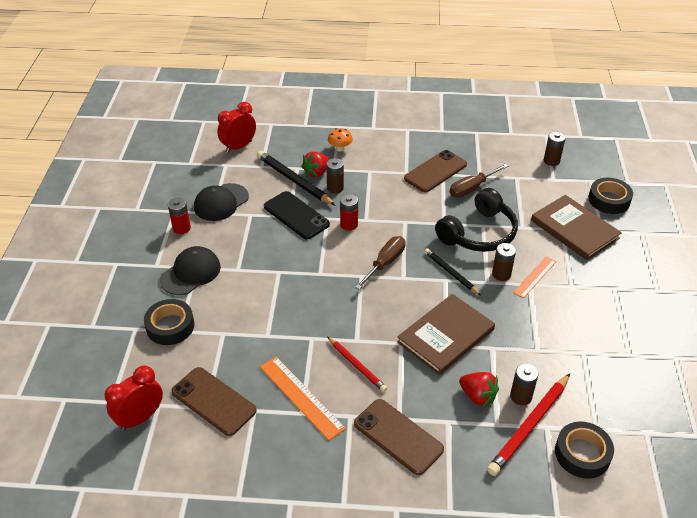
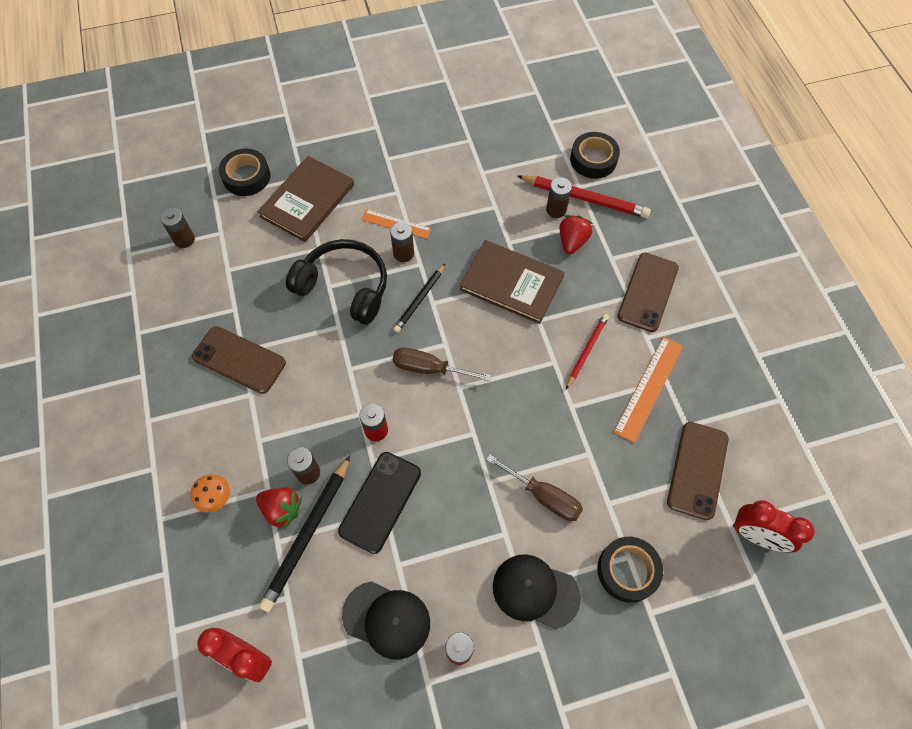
camera: 110 degrees left, 20 degrees up
(472, 188) = (263, 311): brown screwdriver -> brown screwdriver (543, 496)

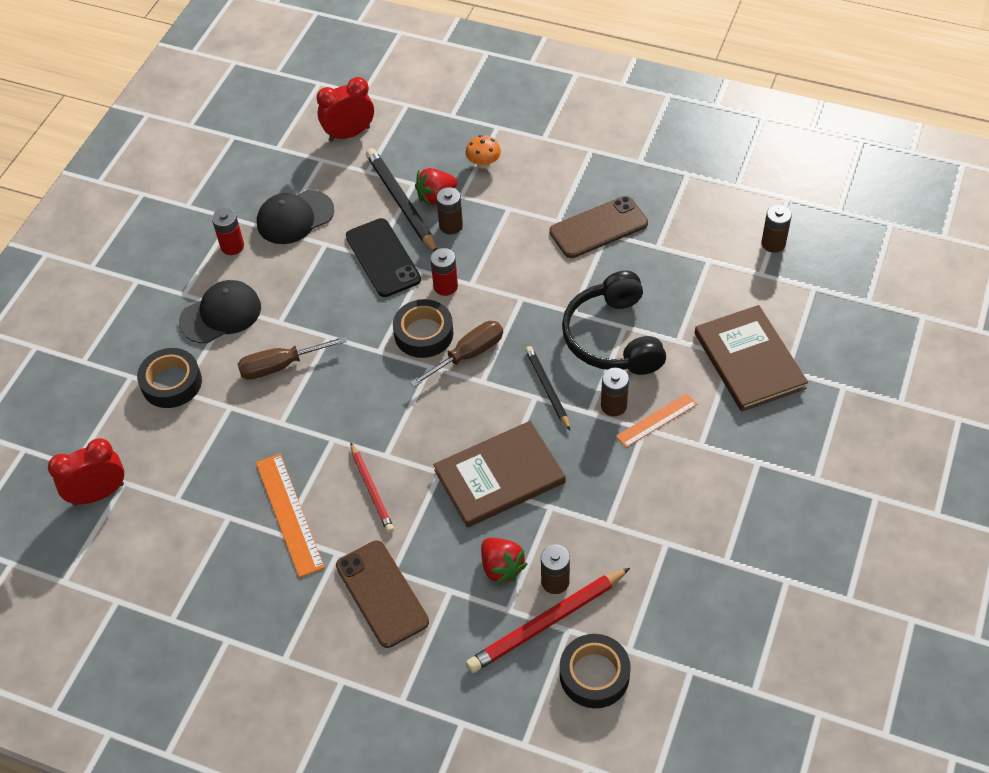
camera: 130 degrees right, 10 degrees down
(246, 177) = (823, 325): black tape -> black tape (424, 333)
(344, 287) = (613, 338): black headphones -> black headphones turned 105 degrees clockwise
(697, 470) = (187, 494): brown phone -> none

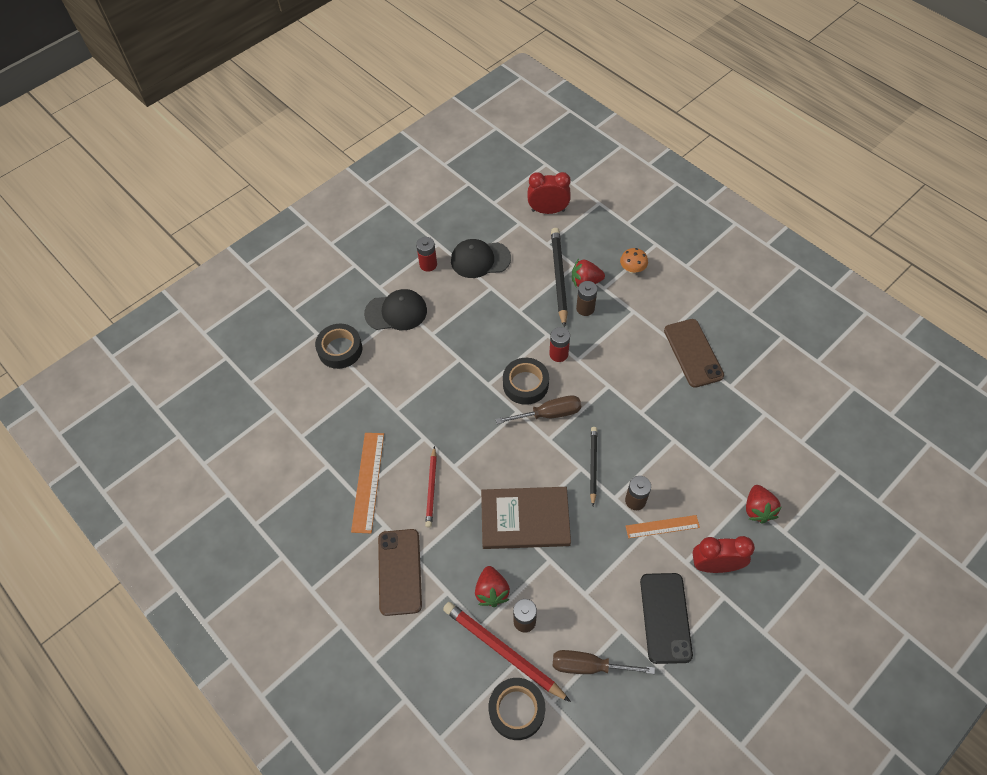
camera: 25 degrees right, 5 degrees up
(98, 494) = (255, 410): red clock -> red clock (715, 565)
(280, 366) = (416, 367): brown screwdriver -> brown screwdriver (589, 666)
(383, 258) = (525, 314): black phone -> black phone (665, 617)
(547, 623) = (502, 651): red pencil -> red pencil turned 45 degrees clockwise
(598, 228) = (693, 353): brown phone -> brown phone turned 75 degrees clockwise
(613, 338) = (661, 445): black headphones -> none
(749, 360) = (758, 509): brown book -> red strawberry
(773, 243) = (824, 420): brown battery -> none

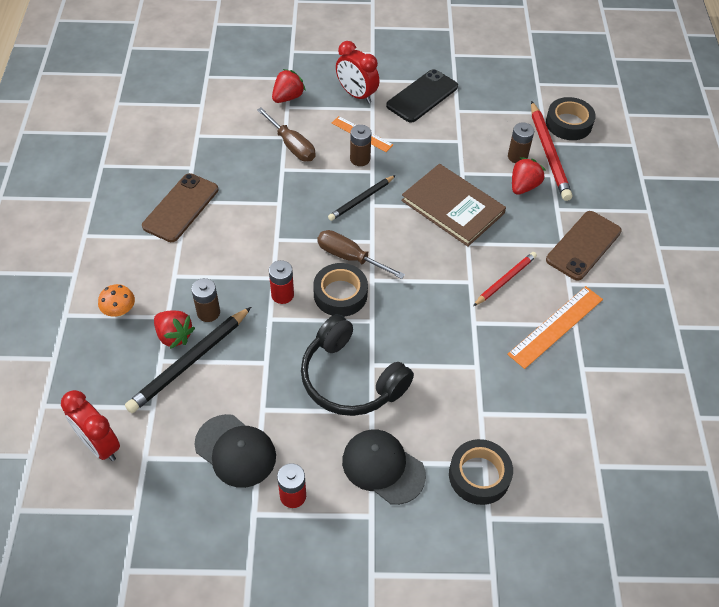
camera: 140 degrees left, 5 degrees down
(462, 340) = (350, 379): none -> black headphones
(589, 666) = (499, 110): brown screwdriver -> brown screwdriver (292, 145)

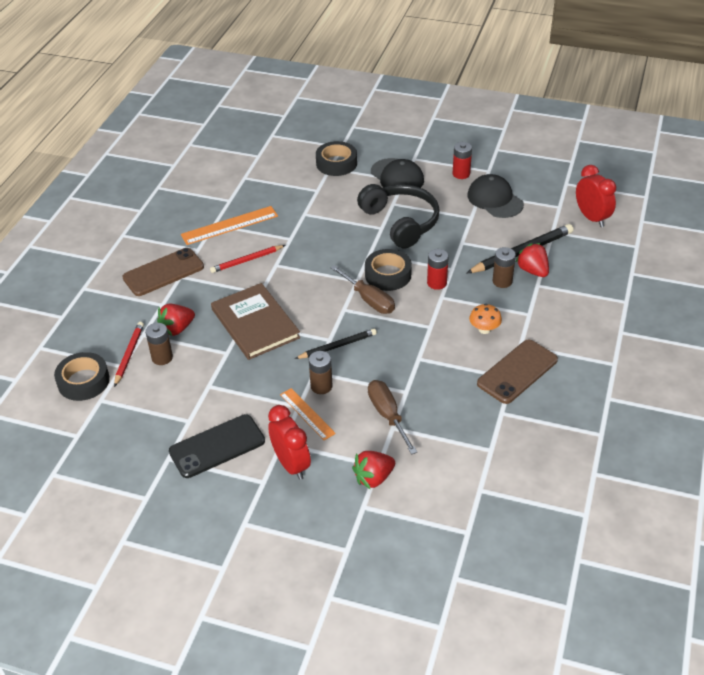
camera: 160 degrees left, 10 degrees down
(119, 311) = (578, 296): orange mushroom -> orange mushroom (484, 329)
(549, 153) = (129, 354): red pencil -> red pencil, size x0.62

